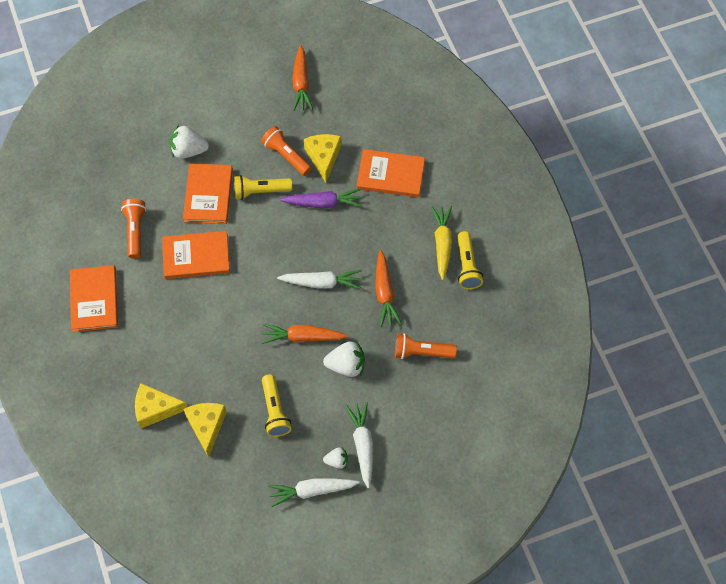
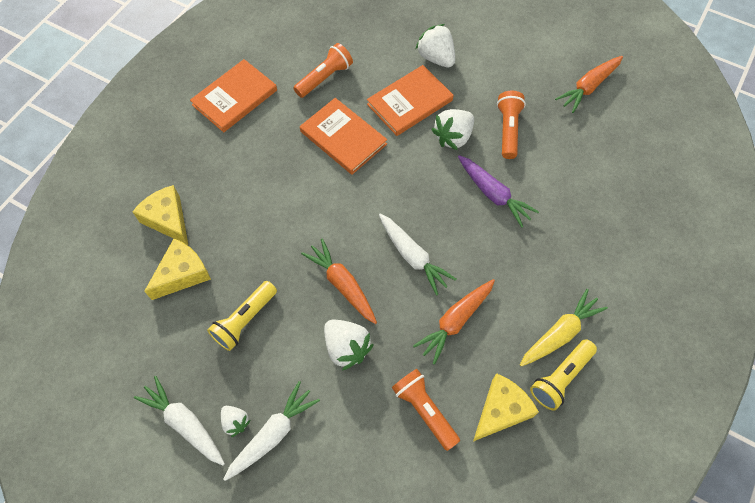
camera: 50 degrees right, 0 degrees up
(260, 191) = (453, 137): yellow flashlight -> white strawberry
(323, 157) = (538, 159): yellow cheese -> yellow cheese (500, 410)
(390, 175) = (581, 228): orange book -> none

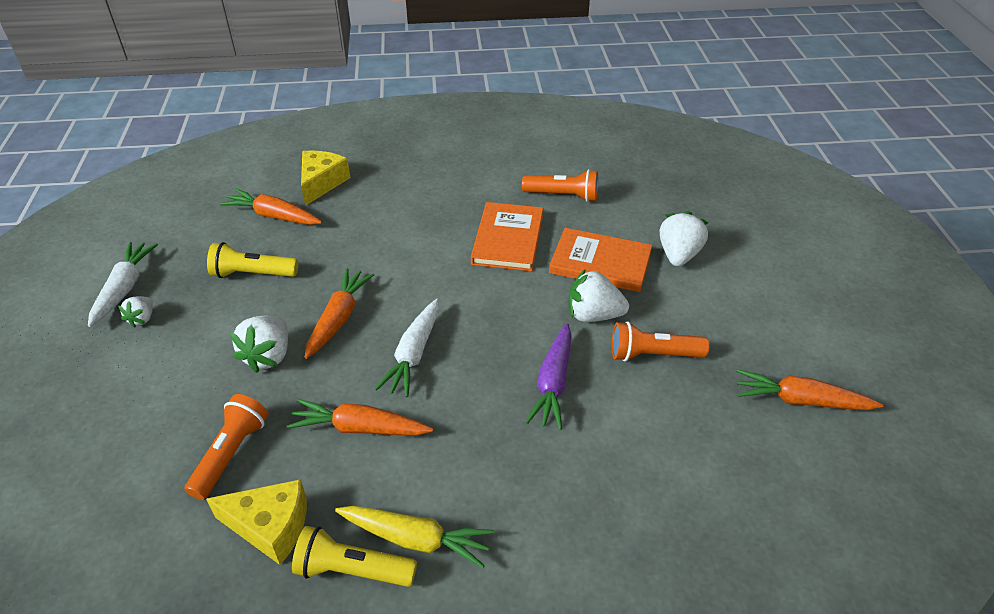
camera: 55 degrees right, 20 degrees down
(182, 274) = (273, 216): yellow cheese -> orange carrot
(235, 97) = (481, 157): orange book -> none
(273, 434) = (142, 349): white carrot -> none
(508, 130) = (653, 355): orange flashlight -> orange flashlight turned 150 degrees counterclockwise

